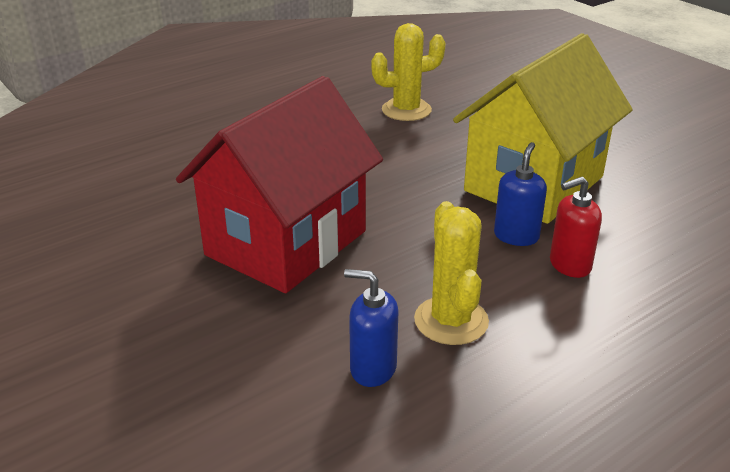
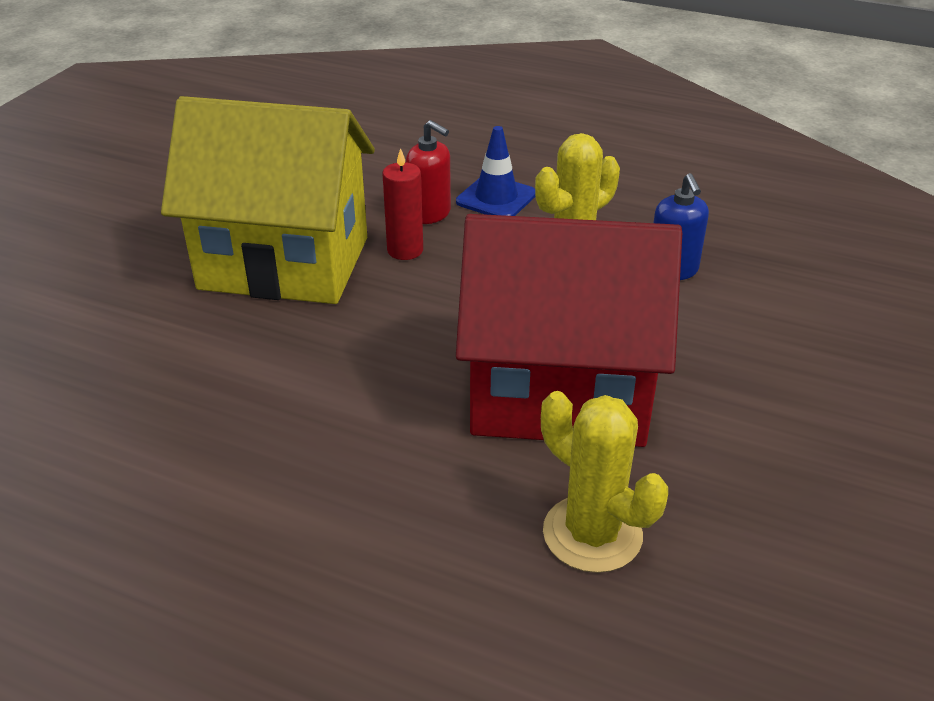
camera: 120 degrees left, 5 degrees up
(406, 110) = (116, 426): yellow cactus -> yellow cactus (592, 534)
(516, 236) = (405, 250): blue soap dispenser -> red candle
(578, 312) = (496, 198): none -> blue traffic cone

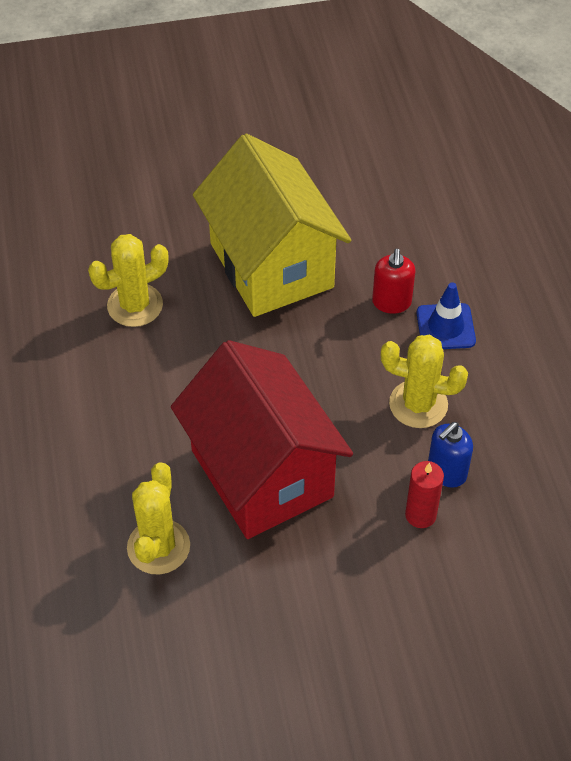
camera: 55 degrees right, 15 degrees up
(201, 386) = (135, 305): none -> yellow cactus
(405, 250) = (338, 315): red candle -> red candle (420, 515)

